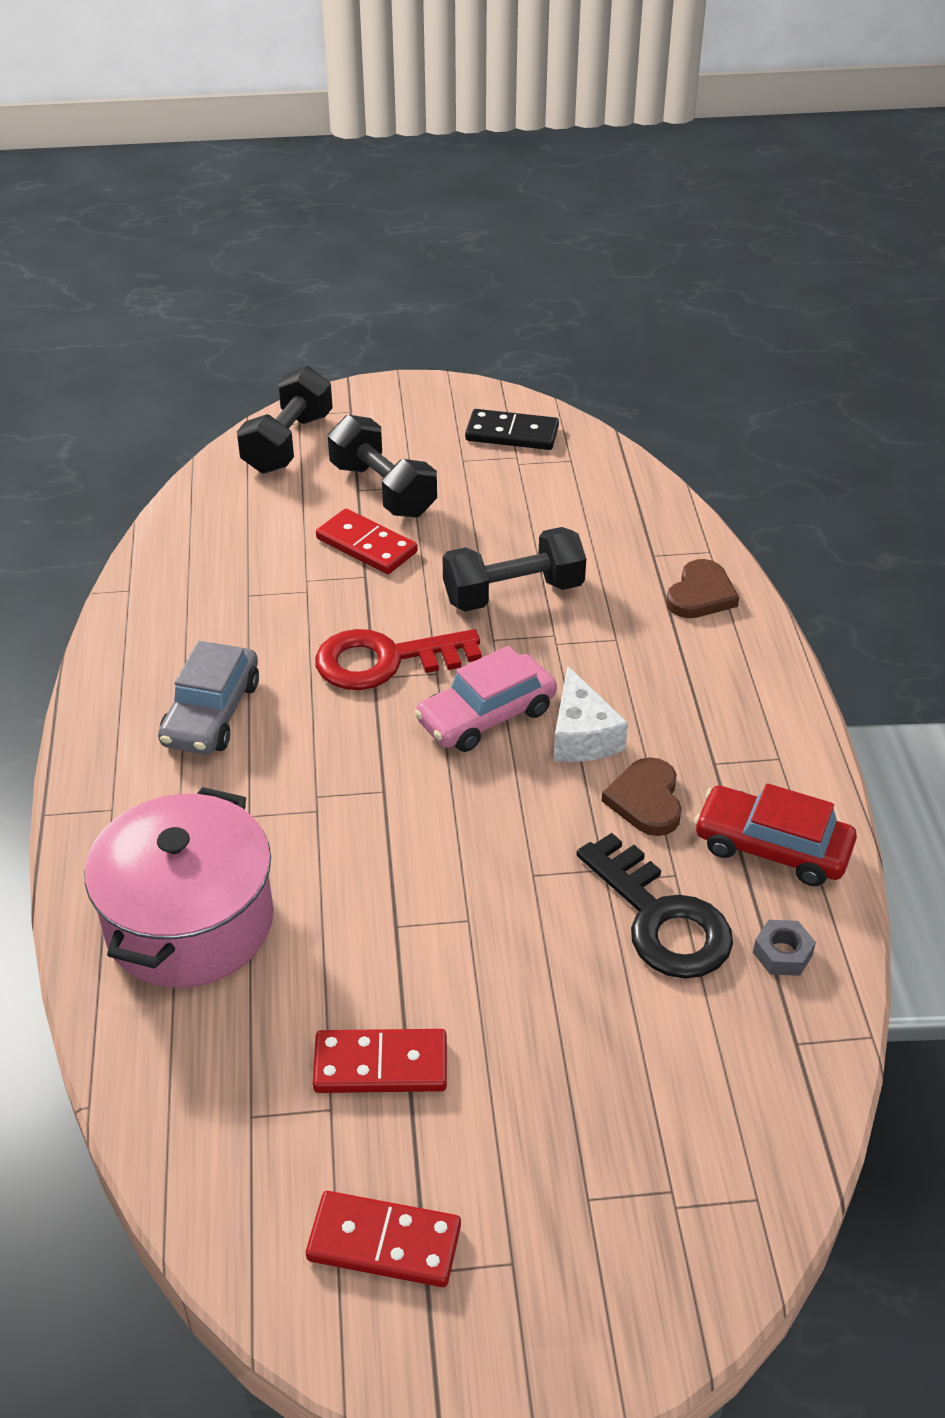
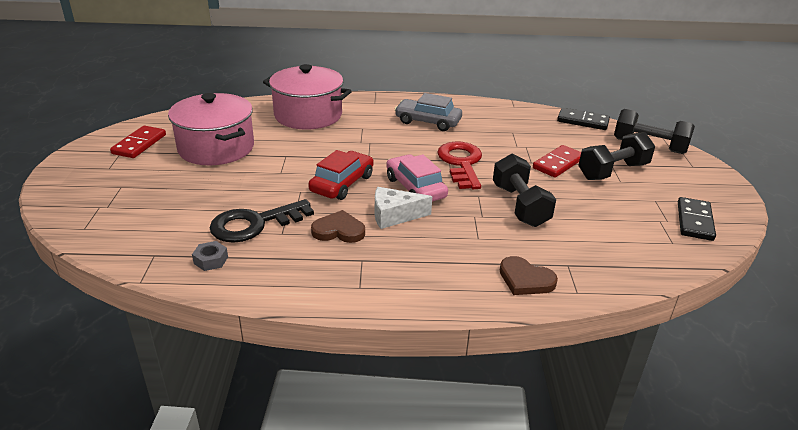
camera: 95 degrees right, 10 degrees down
(195, 505) = (582, 121): none -> black domino
(380, 1065) = (216, 148): red domino -> pink pot
(772, 847) = (287, 270): red car -> red car (342, 183)

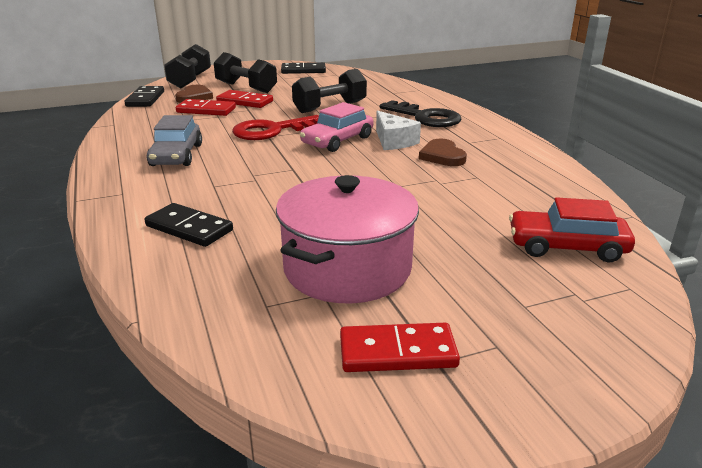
camera: 110 degrees left, 5 degrees down
(211, 260) = (557, 194): grey nut -> none
(254, 224) = (481, 191): black key -> black key (425, 117)
(308, 115) = (189, 228): pink pot -> black domino
(342, 183) = (361, 170): red car -> red car (566, 247)
(525, 279) = (424, 100): brown heart -> brown heart (194, 97)
(536, 143) = (206, 110): none -> red domino

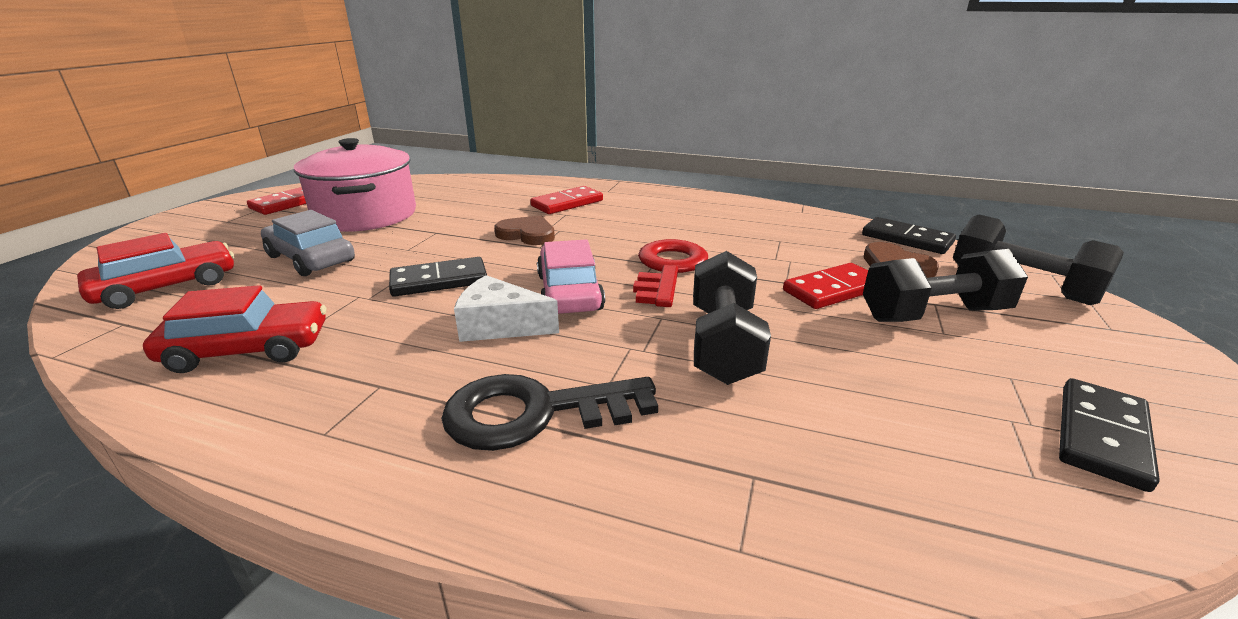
camera: 130 degrees right, 0 degrees up
(176, 155) = (660, 216): grey car -> grey car (311, 259)
(189, 228) = (511, 195): black domino -> black domino (439, 281)
(206, 110) = (810, 258): red domino -> red domino (567, 203)
(442, 156) = (395, 333): brown heart -> brown heart (527, 234)
(518, 176) = (248, 349): none -> red car

